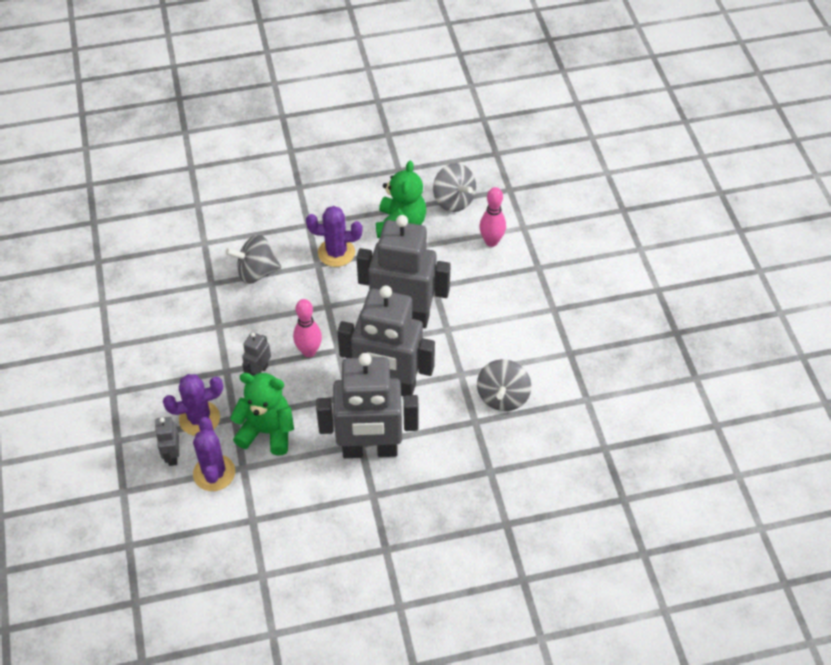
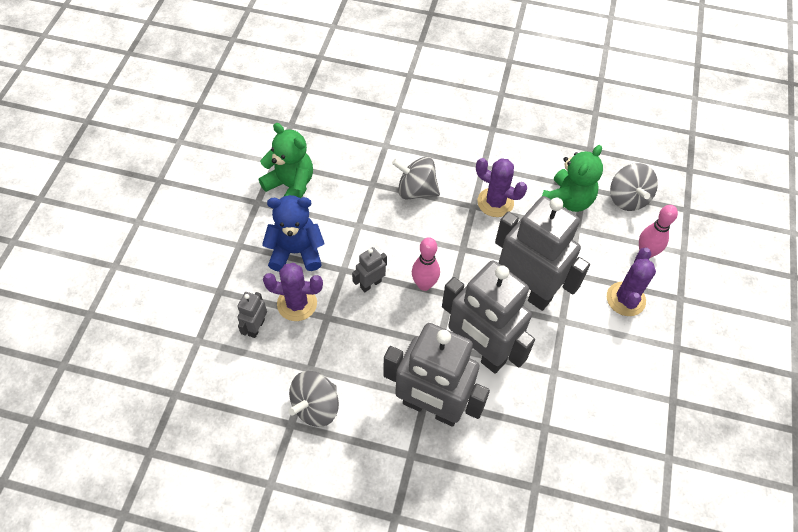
camera: 25 degrees right, 5 degrees up
(172, 374) = (296, 252): none -> blue teddy bear
(214, 473) = (282, 361): purple cactus -> purple cactus (625, 299)
(267, 431) = (348, 344): green teddy bear -> green teddy bear (290, 186)
(502, 397) = (584, 415): grey spinning top -> grey spinning top (315, 406)

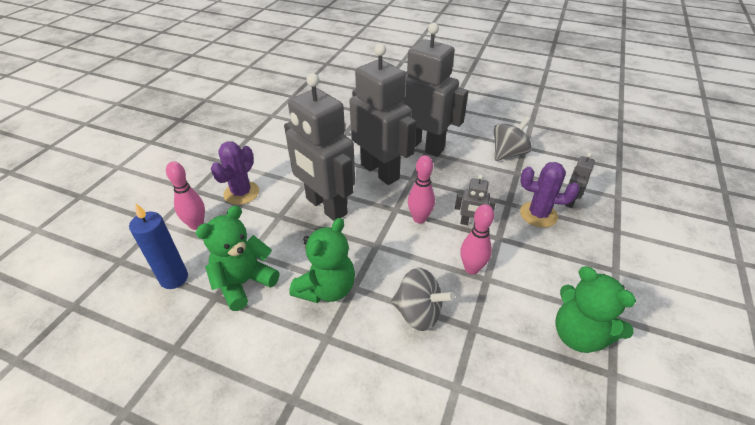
camera: 170 degrees left, 15 degrees down
(296, 252) = (551, 258): blue teddy bear -> none
(370, 284) = (470, 223): grey robot -> grey robot turned 45 degrees clockwise
(371, 233) = (471, 268): none -> pink bowling pin
(495, 202) = (327, 289): purple cactus -> green teddy bear
(627, 198) = (174, 278): grey spinning top -> blue candle

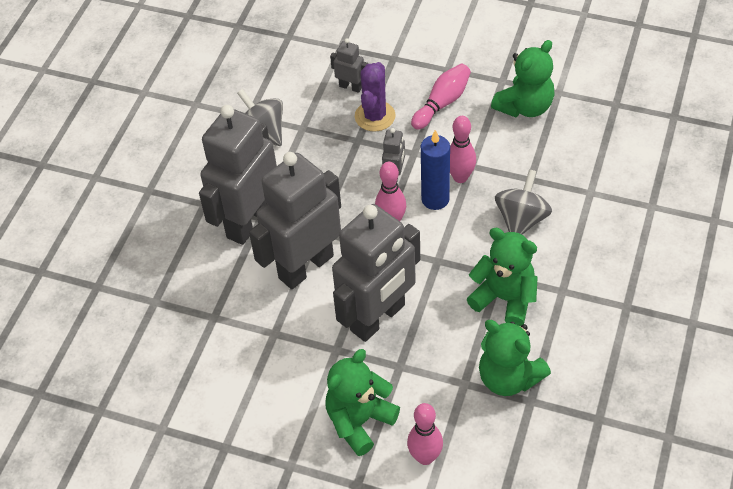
camera: 90 degrees left, 10 degrees up
(174, 278) = (513, 451): blue candle -> blue candle (435, 199)
(241, 193) = (359, 421): purple cactus -> green teddy bear
(566, 262) = (442, 103): none -> pink bowling pin

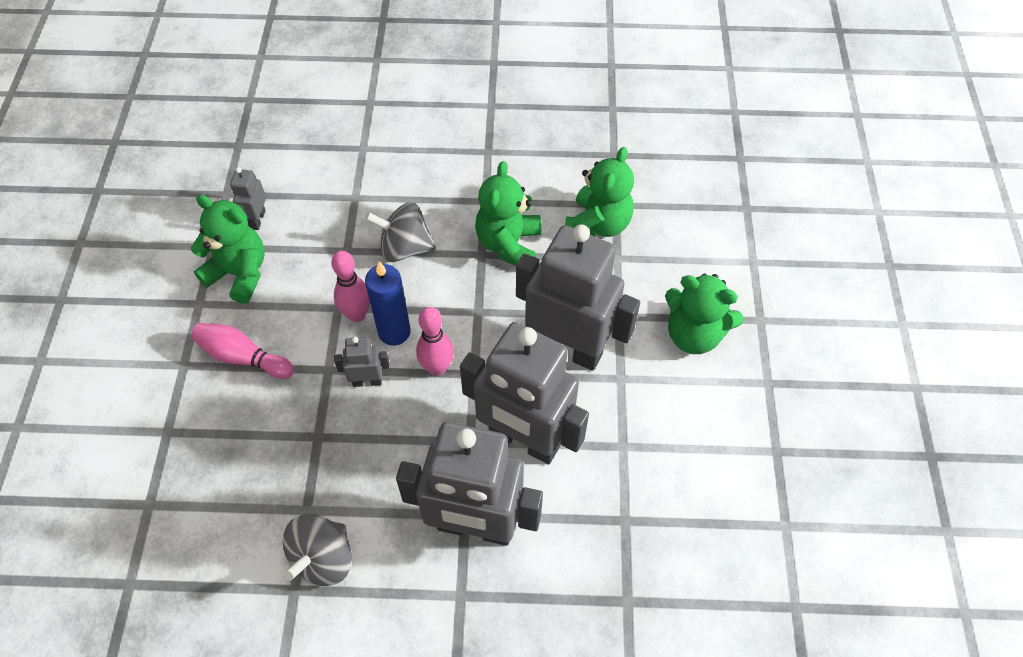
camera: 110 degrees left, 5 degrees up
(350, 87) = (225, 470): grey robot -> grey robot (257, 219)
(375, 116) = (274, 427): purple cactus -> none
(425, 457) = (707, 272): pink bowling pin -> none

